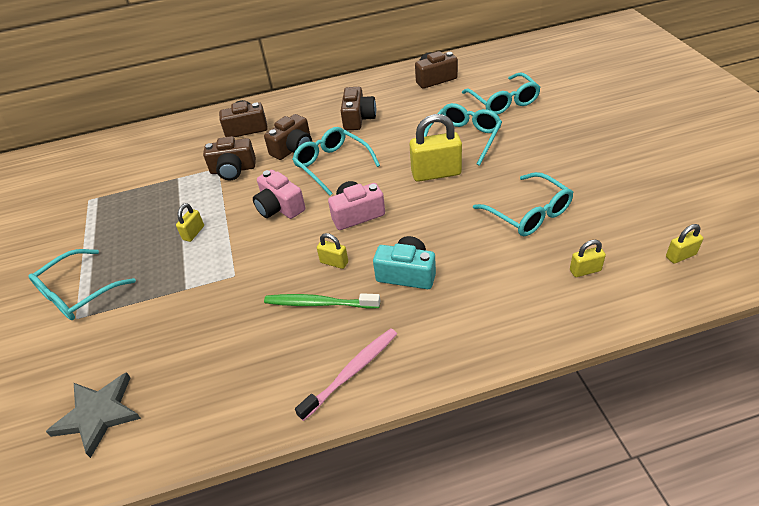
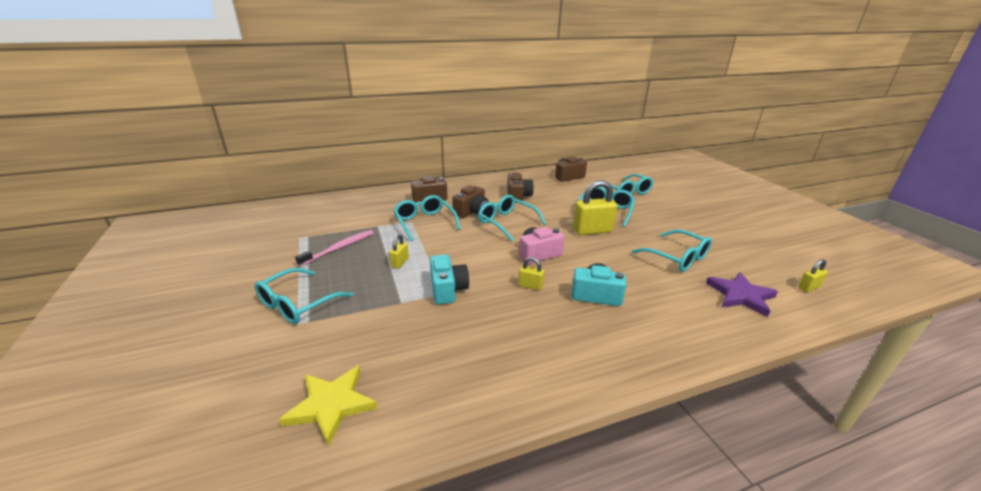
camera: 10 degrees left, 15 degrees down
(98, 414) = (331, 405): grey star -> yellow star
(233, 170) = (424, 222): brown camera -> turquoise glasses
(239, 270) = (447, 289): none -> turquoise camera
(280, 207) = (471, 248): pink camera -> none
(319, 303) = (527, 315): green toothbrush -> none
(352, 372) = (575, 368): pink toothbrush -> pink toothbrush (339, 248)
(585, 270) = (740, 295): yellow padlock -> purple star

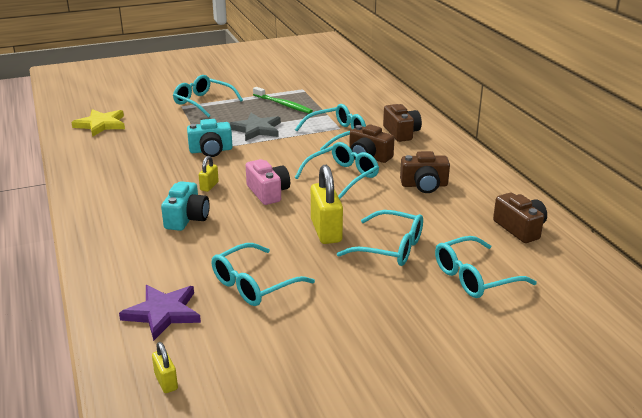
camera: 90 degrees right, 0 degrees up
(339, 248) = (283, 104): pink toothbrush -> green toothbrush
(400, 262) = (256, 129): yellow padlock -> grey star

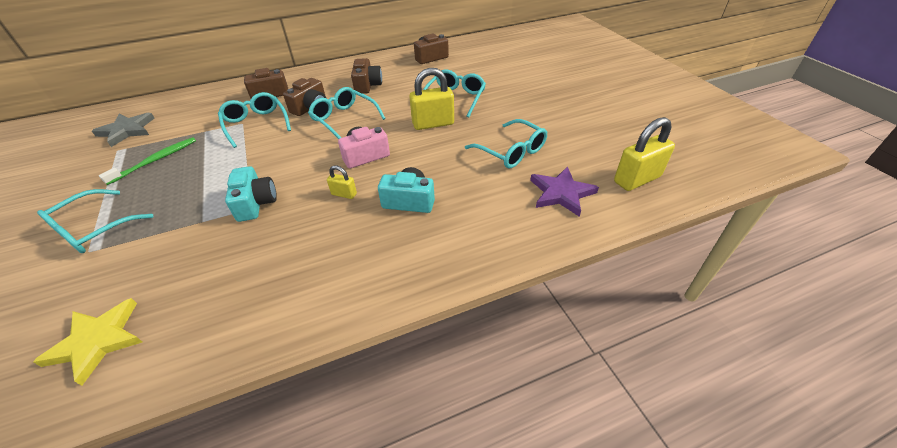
camera: 90 degrees left, 15 degrees up
(166, 382) = (637, 179): yellow padlock -> yellow padlock, size x1.97
(256, 129) = (215, 174): grey star -> grey star (127, 130)
(475, 277) = (486, 73): turquoise glasses -> none

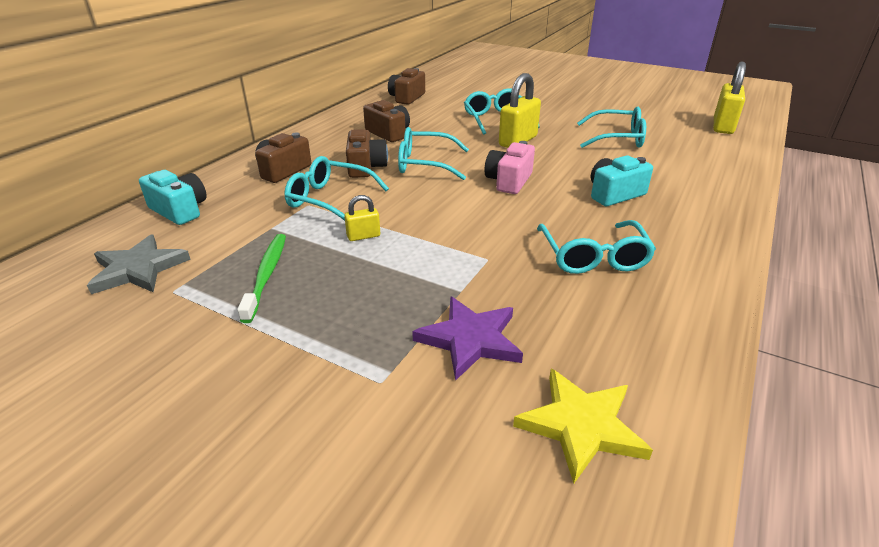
camera: 40 degrees left, 10 degrees down
(94, 229) = (337, 363): turquoise glasses -> turquoise glasses (593, 257)
(255, 203) = (485, 253): turquoise camera -> turquoise camera (180, 210)
(344, 194) = (552, 212): yellow padlock -> yellow padlock (363, 236)
(561, 193) = (699, 149): purple star -> purple star (470, 339)

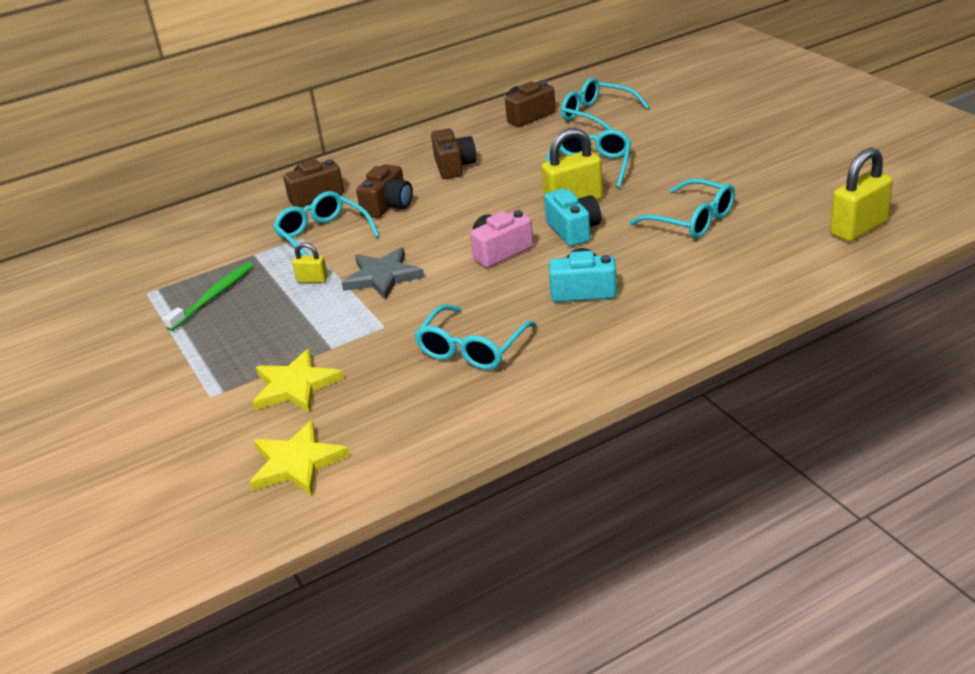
camera: 35 degrees right, 0 degrees up
(138, 269) = (139, 269): grey star -> grey star (382, 277)
(180, 210) = (204, 221): turquoise camera -> turquoise camera (573, 230)
(425, 164) = (445, 213): turquoise glasses -> turquoise glasses (597, 115)
(470, 339) = (295, 386): purple star -> yellow star

